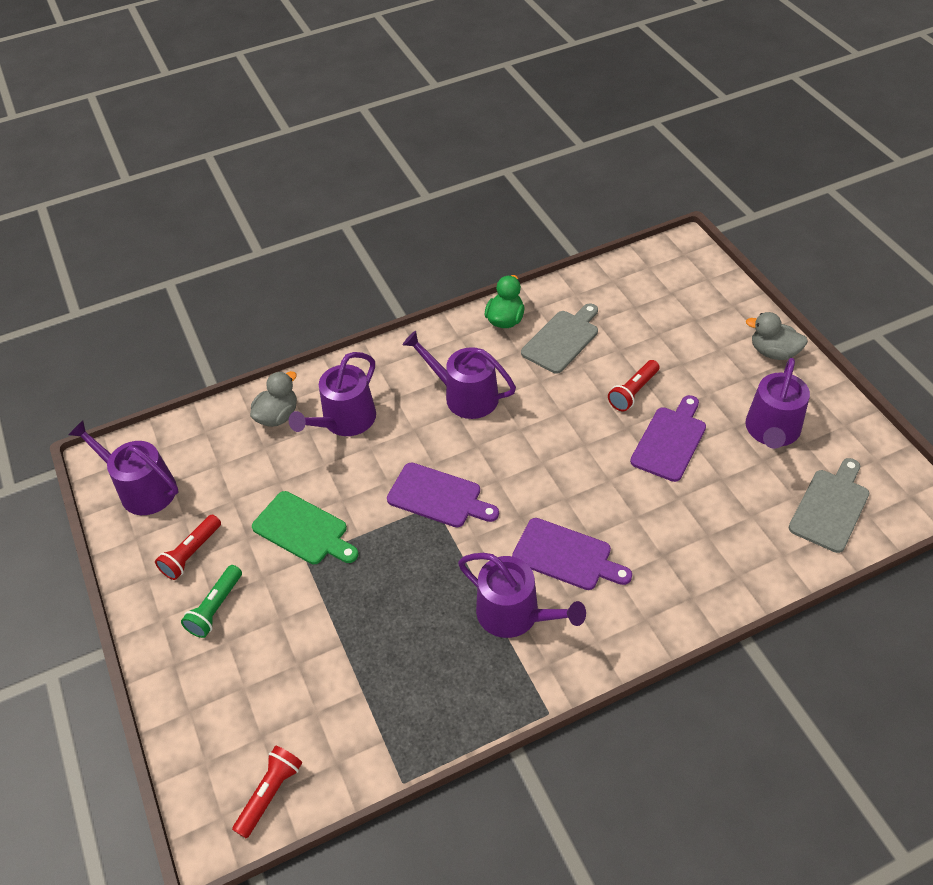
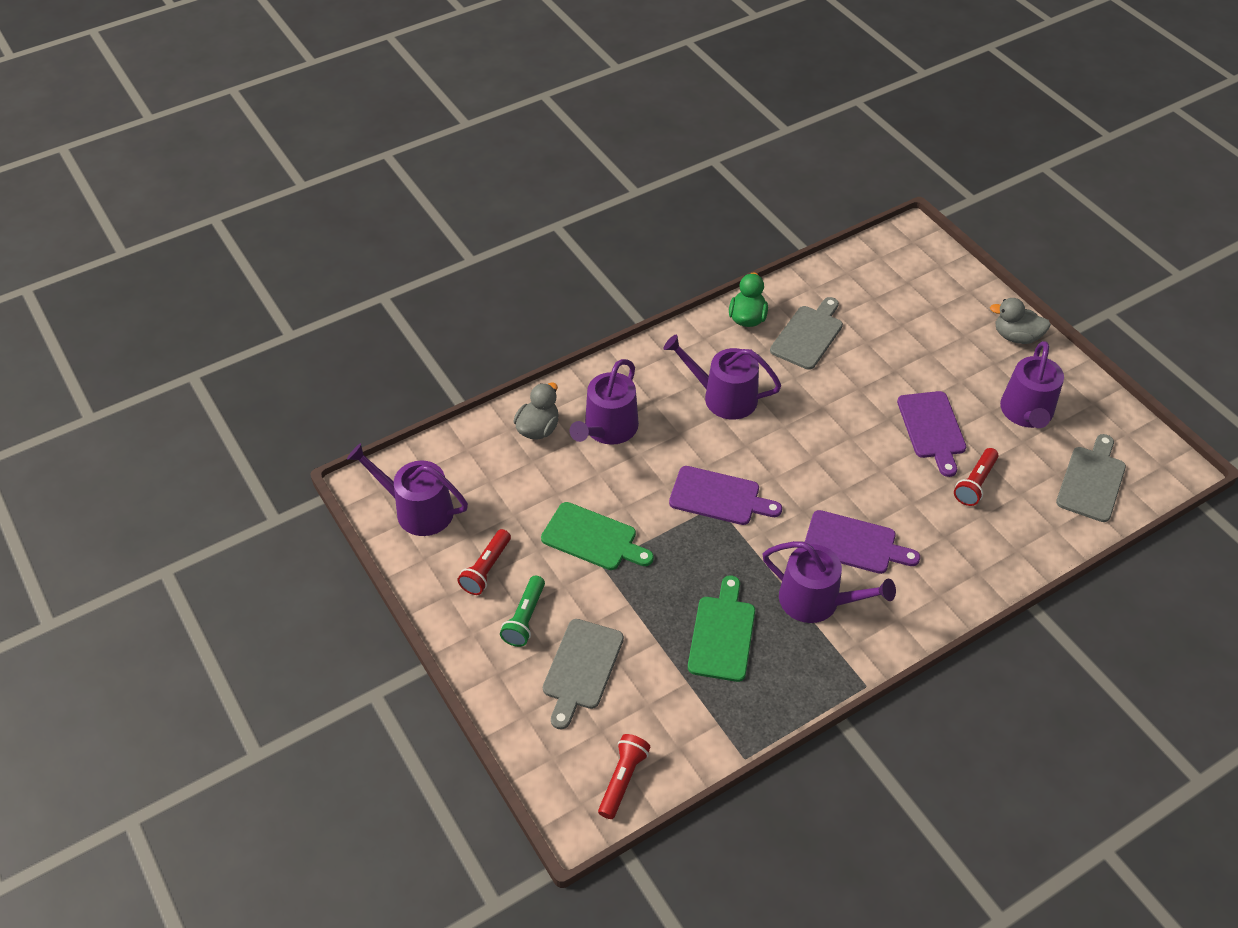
camera: 10 degrees left, 0 degrees up
(258, 666) = (581, 668): none -> grey cutting board
(409, 642) = (722, 634): none -> green cutting board
(633, 392) = (888, 383): red flashlight -> red flashlight (975, 483)
(670, 441) = (932, 428): purple cutting board -> purple cutting board turned 150 degrees clockwise

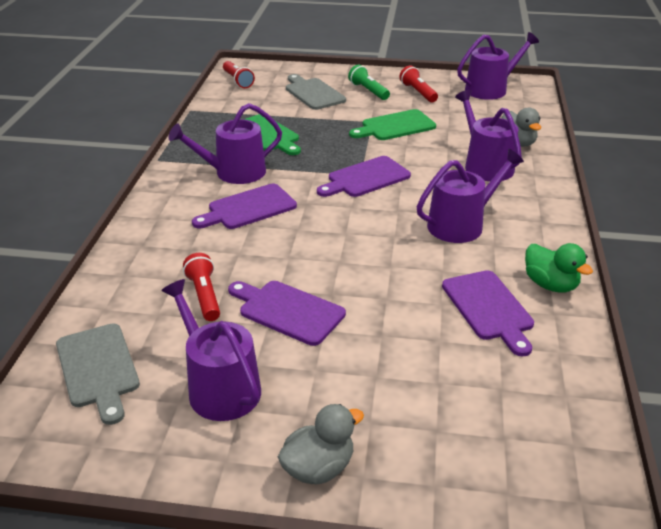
camera: 130 degrees right, 15 degrees down
(808, 335) = (489, 308): grey cutting board -> purple cutting board

